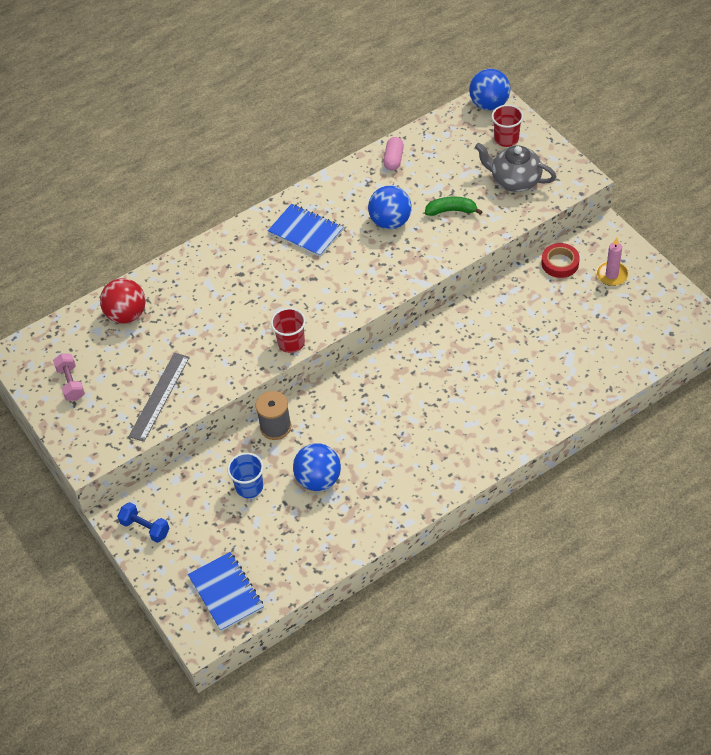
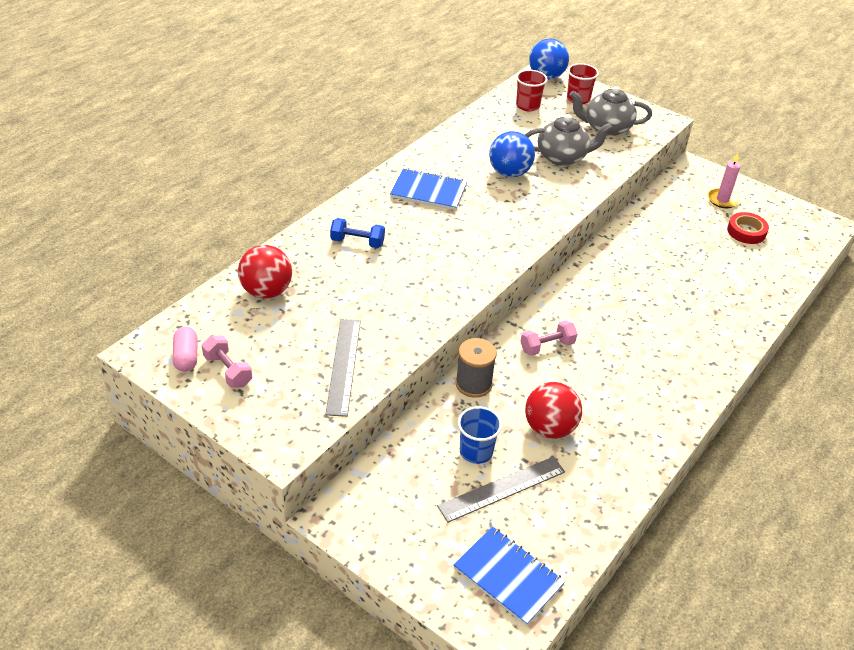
camera: 25 degrees left, 10 degrees down
(145, 528) = (372, 523): blue dumbbell -> blue dumbbell (357, 242)
(255, 523) = (502, 488): none -> grey ruler
(291, 343) = (467, 290): red cup -> red cup (527, 106)
(318, 479) = (549, 428): blue ball -> red ball
(355, 403) = (547, 346): none -> pink dumbbell
(393, 159) = (483, 125): pink capsule -> pink capsule (186, 357)
(451, 211) = (563, 157): green banana -> grey teapot
(560, 263) = (670, 197): red tape -> red tape (746, 231)

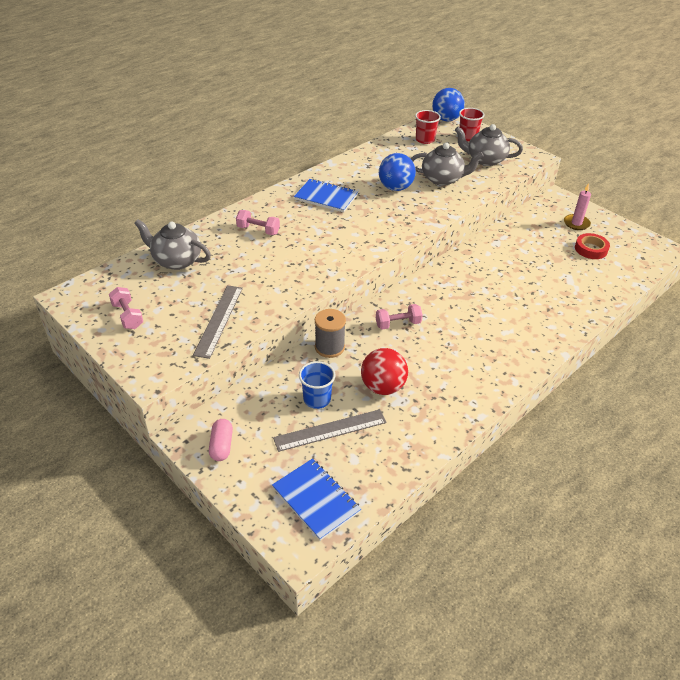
camera: 10 degrees right, 0 degrees up
(186, 357) = (99, 303): pink capsule -> pink capsule (221, 446)
(267, 291) = (176, 260): red ball -> grey teapot
(357, 242) = (258, 230): blue dumbbell -> pink dumbbell

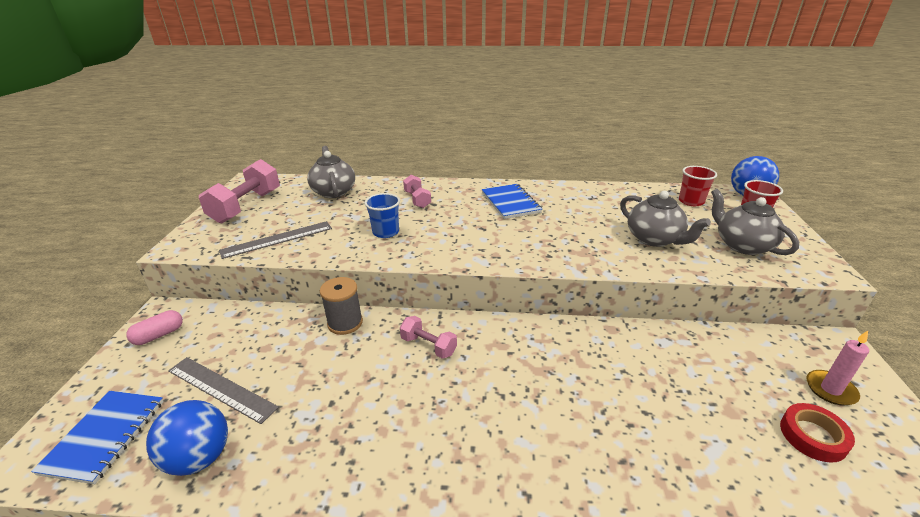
camera: 50 degrees right, 10 degrees down
(128, 316) = (246, 206): pink dumbbell -> pink dumbbell, size x1.83
(317, 399) = (262, 355): blue cup -> blue cup (385, 232)
(383, 387) = (318, 389): red ball -> none
(395, 188) = (588, 224): blue ball -> blue ball (199, 457)

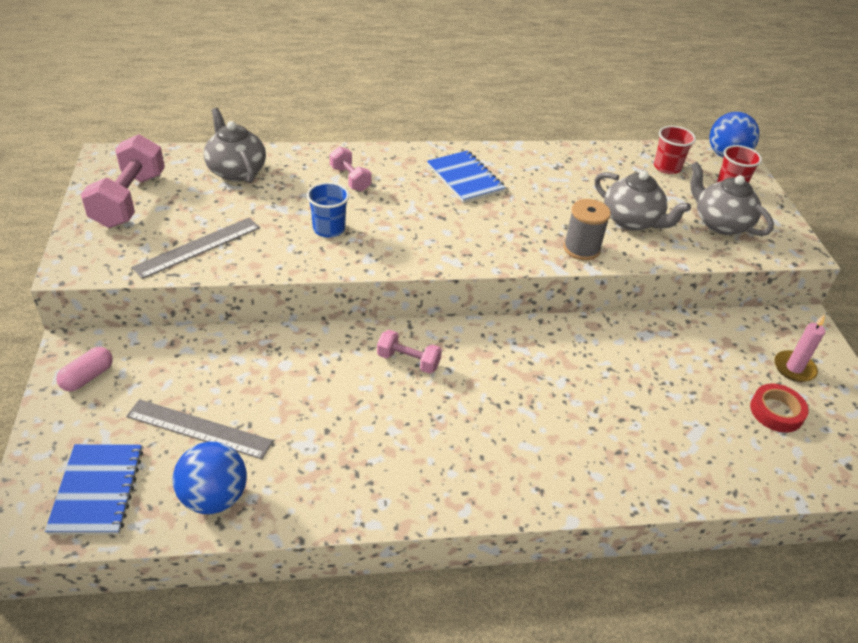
camera: 15 degrees left, 10 degrees up
(345, 323) = (305, 343): grey spool -> grey spool (581, 249)

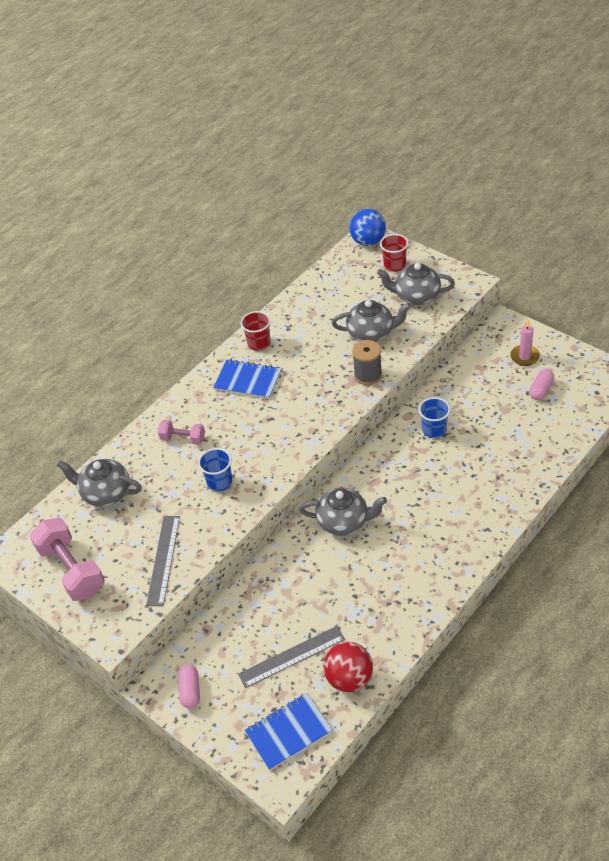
camera: 35 degrees left, 5 degrees up
(97, 490) = (288, 732): blue notebook -> blue notebook turned 75 degrees counterclockwise
(214, 497) = (349, 678): blue ball -> red ball
(408, 361) = (344, 522): pink dumbbell -> grey teapot
(604, 356) = (434, 430): none -> blue cup
(667, 167) = (347, 277): red cup -> red cup (259, 343)
(776, 411) = (541, 390): red tape -> pink capsule

